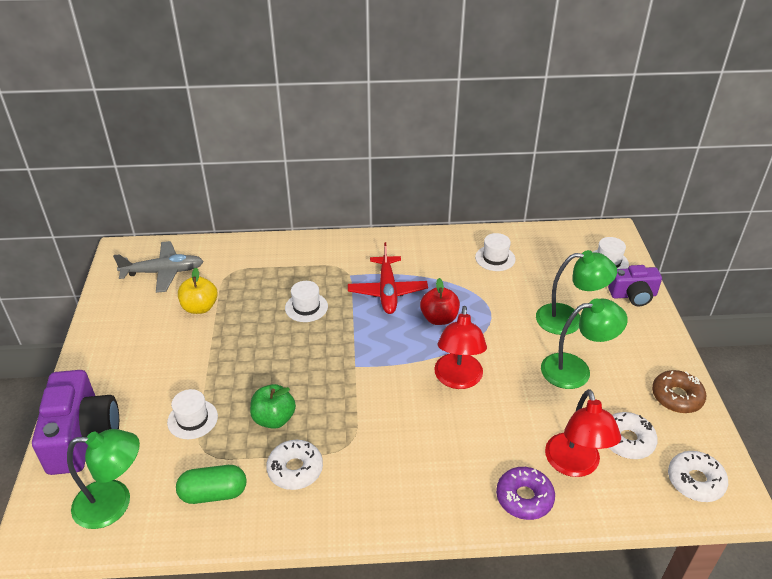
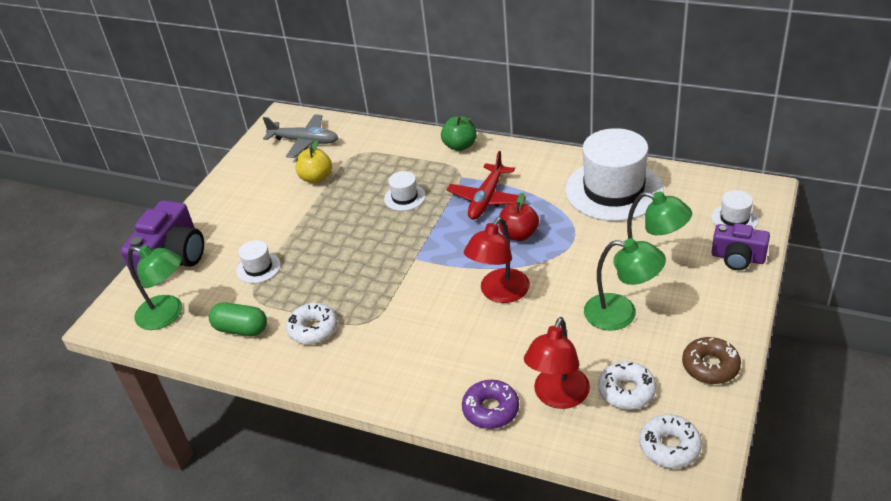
camera: 30 degrees right, 0 degrees up
(274, 419) = (321, 284): green apple -> green apple (460, 146)
(495, 258) = (613, 190): white hat -> white hat, size x2.25

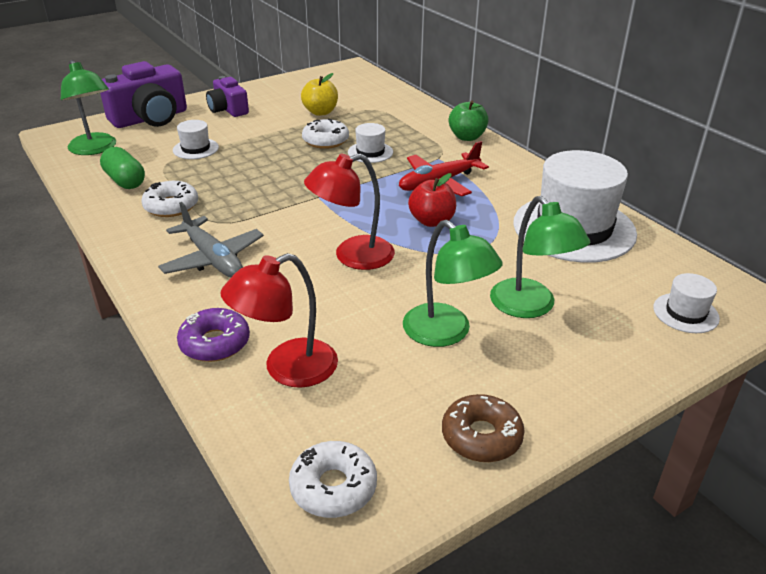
camera: 30 degrees right, 5 degrees down
(304, 142) = (345, 87): grey plane -> grey plane (213, 259)
(626, 391) = (359, 404): white donut -> white donut (325, 140)
(738, 258) = (645, 351): purple camera -> purple camera (228, 109)

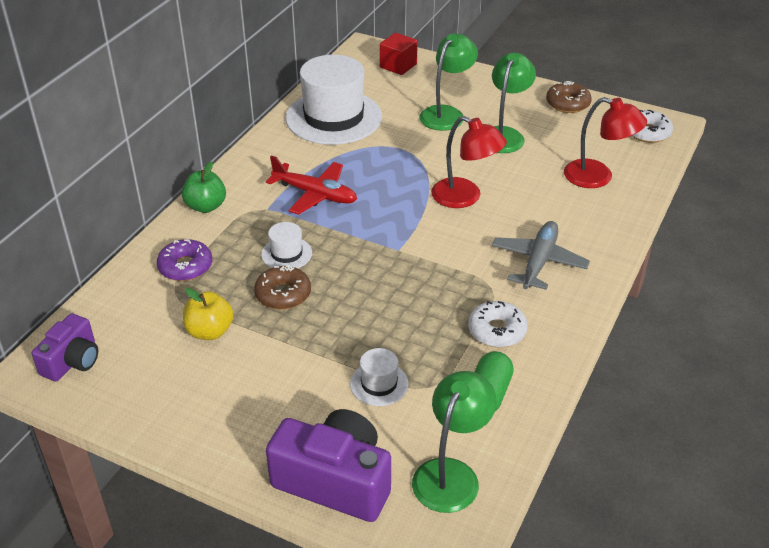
camera: 120 degrees left, 5 degrees up
(215, 343) = (612, 214): purple donut -> purple donut (185, 267)
(228, 109) = (256, 418): purple camera -> purple camera (72, 361)
(325, 140) = (283, 294): white donut -> brown donut
(432, 221) = (381, 178): red apple -> none
(685, 313) = (398, 66): white hat -> red cube

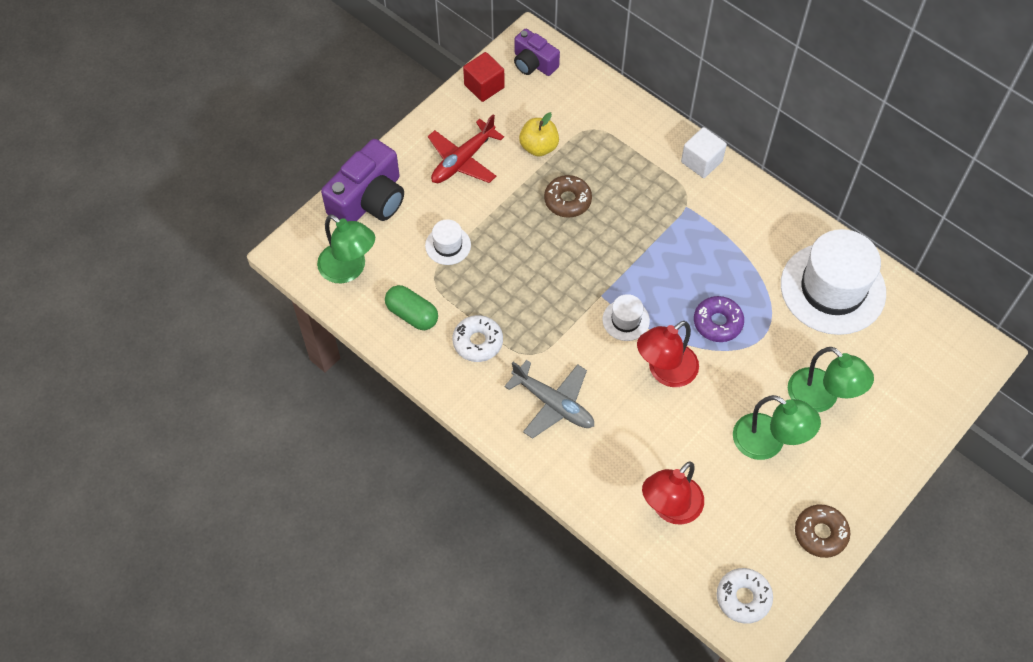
camera: 105 degrees right, 20 degrees up
(185, 267) = (621, 139): purple donut -> purple donut (717, 323)
(206, 206) = (701, 161): green apple -> white cube
(286, 254) = (619, 211): white hat -> white hat (626, 320)
(315, 194) = (699, 247): red plane -> red plane (463, 160)
(398, 66) = (934, 376): red cube -> red cube (484, 86)

